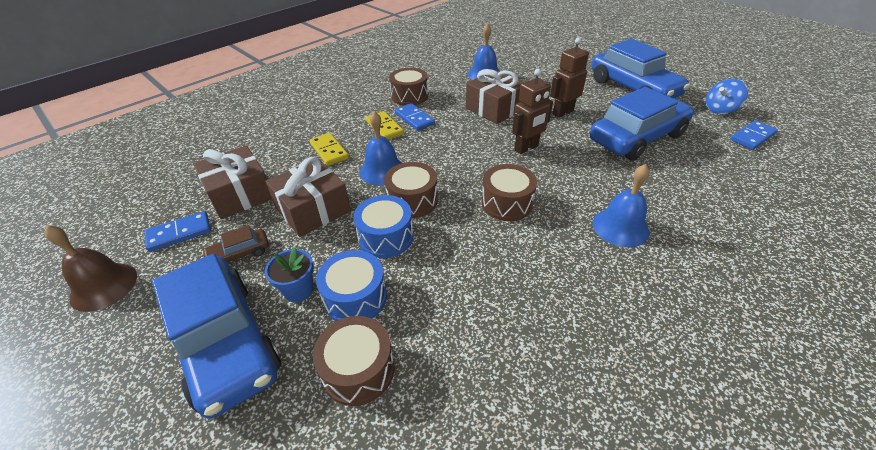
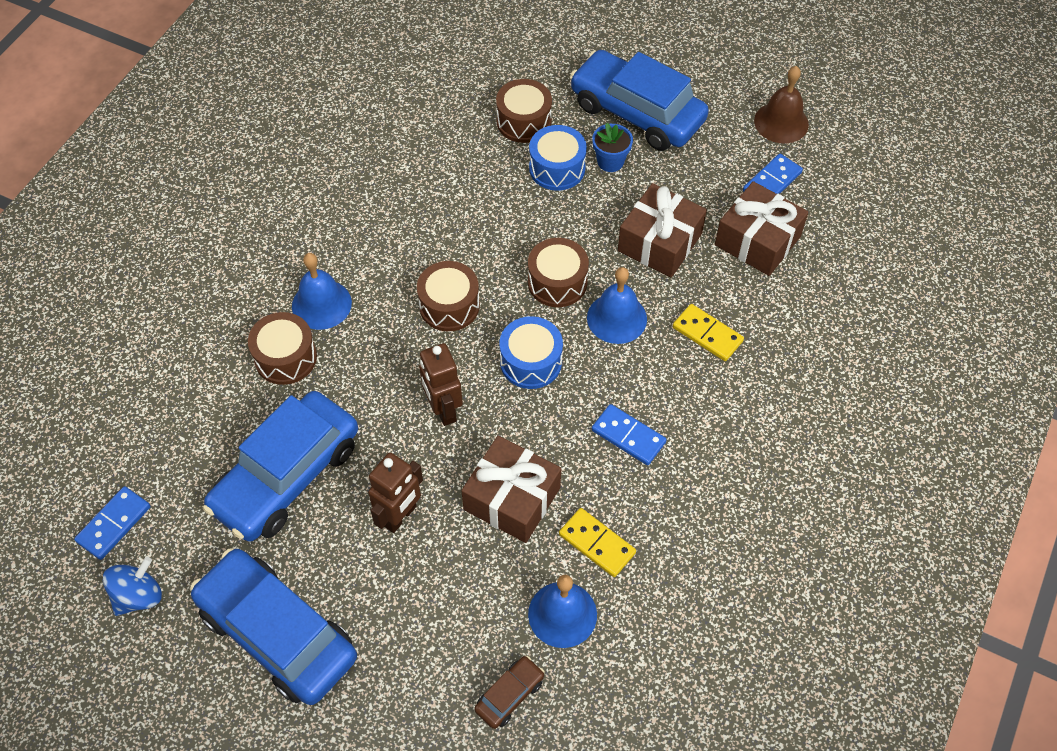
camera: 160 degrees right, 15 degrees up
(239, 254) = (691, 177): brown car -> brown car (509, 695)
(384, 127) = (662, 403): yellow domino -> yellow domino (596, 544)
(386, 237) = (562, 230): blue drum -> blue drum (531, 362)
(409, 96) = (667, 497): brown drum -> brown drum (285, 357)
(526, 148) = (443, 410): brown robot -> brown robot turned 60 degrees counterclockwise

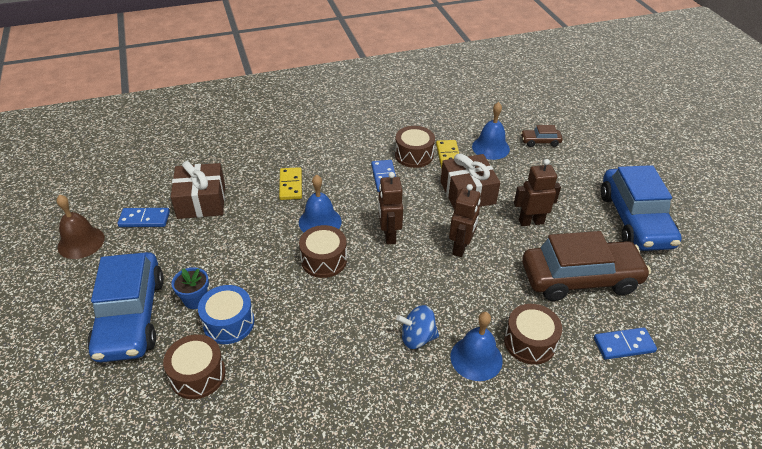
camera: 135 degrees left, 15 degrees down
(114, 524) = (709, 326): blue domino -> blue domino (624, 345)
(138, 596) = (708, 281): blue spinning top -> blue spinning top (417, 338)
(287, 476) = (580, 278): blue car -> brown car
(449, 306) = (398, 295): brown drum -> brown drum (414, 155)
(531, 362) = (389, 235): blue drum -> brown robot
(659, 242) = (244, 237): brown gift -> none

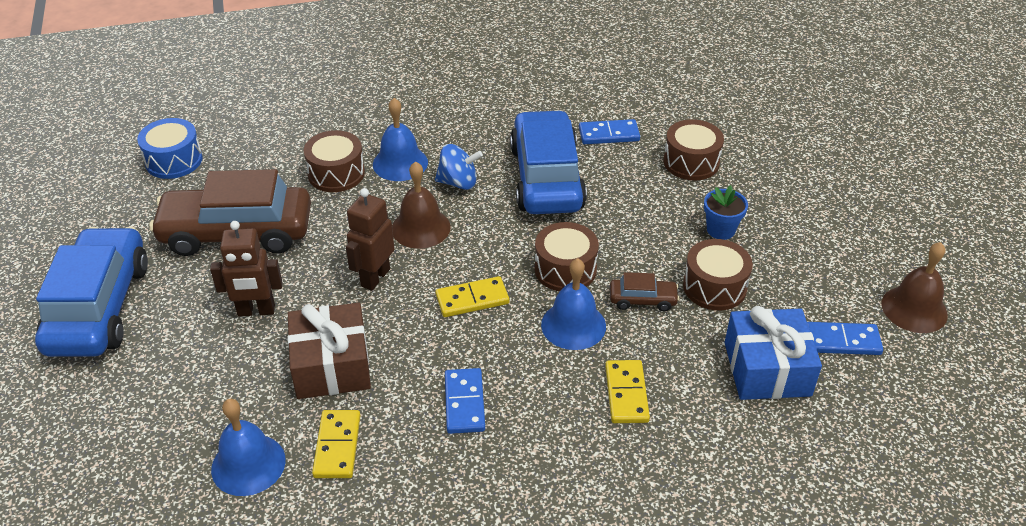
camera: 175 degrees left, 0 degrees up
(131, 316) = (790, 216): blue car -> blue car (546, 178)
(201, 201) = (767, 369): brown gift -> blue gift
(229, 323) = (673, 205): blue drum -> blue drum (174, 160)
(389, 235) = (472, 299): brown robot -> yellow domino
(414, 155) = (401, 452): brown drum -> brown drum (714, 287)
(439, 290) = (421, 228): none -> brown bell
(540, 141) = (143, 476): brown car -> brown car (642, 300)
(624, 345) = (235, 167): blue domino -> blue domino (609, 134)

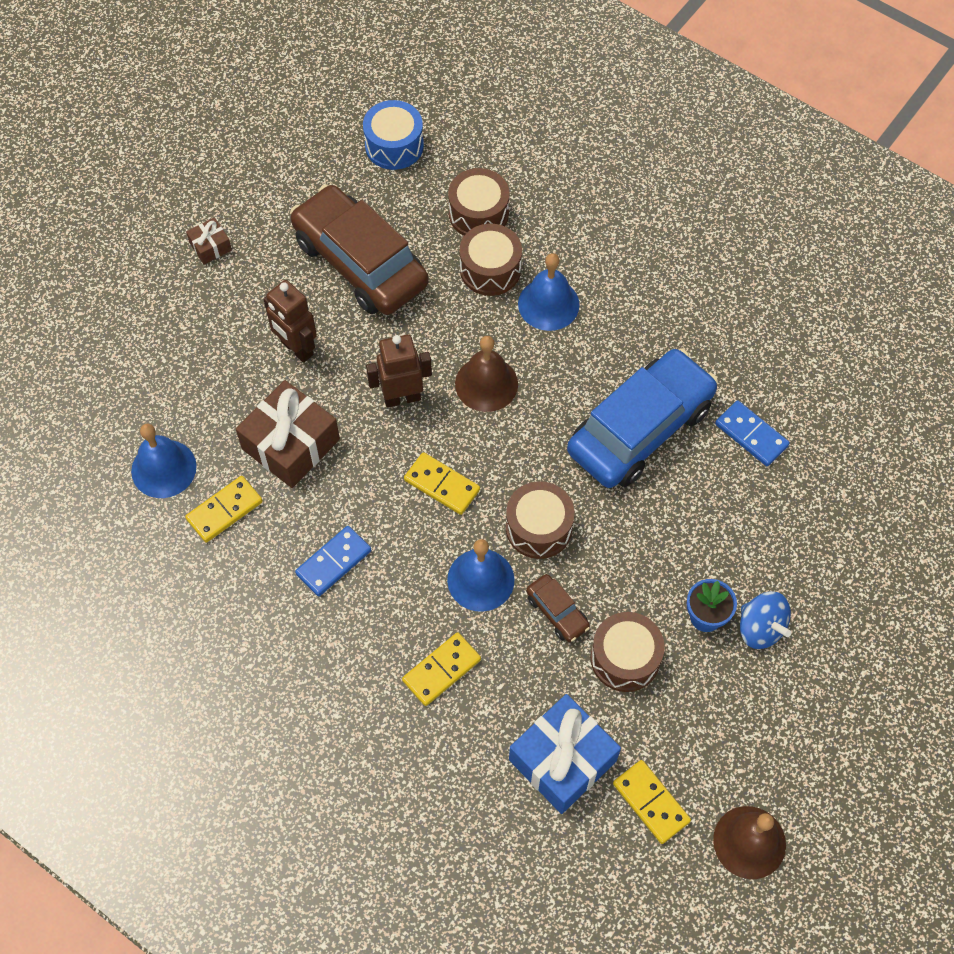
camera: 50 degrees right, 20 degrees up
(99, 307) = (210, 246): blue car -> brown gift
(458, 182) = (567, 367): blue spinning top -> blue spinning top (760, 628)
(691, 162) = (779, 531): brown drum -> brown drum (478, 214)
(842, 341) = (651, 802): blue domino -> yellow domino

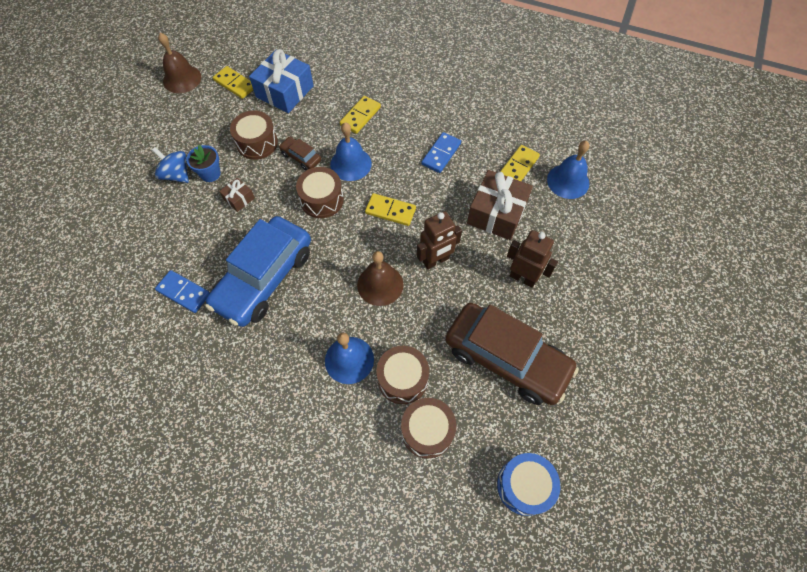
camera: 165 degrees right, 0 degrees up
(210, 246) = (626, 342): brown gift -> brown gift (239, 199)

